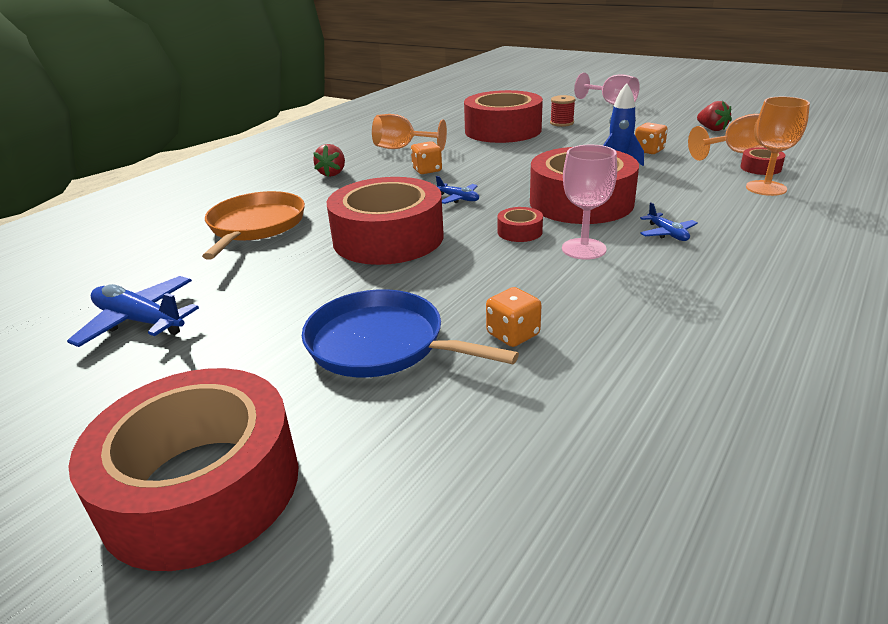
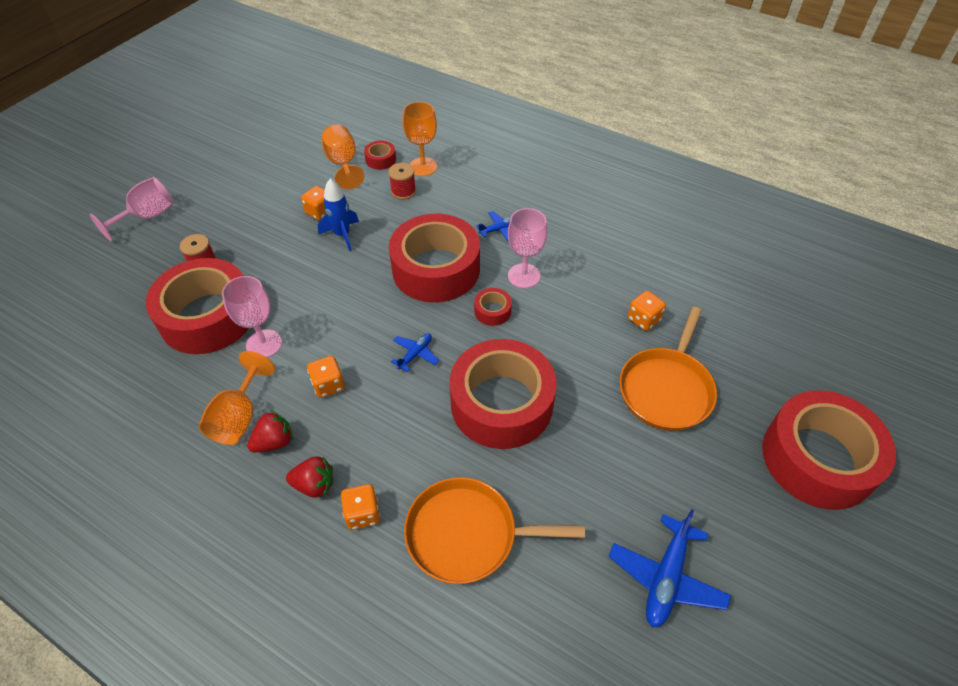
camera: 95 degrees left, 20 degrees up
(298, 189) = (362, 514): none -> orange dice
(382, 344) = (666, 389): blue pan -> orange pan
(474, 148) = (264, 344): none -> pink goblet
(709, 181) = (403, 191): none -> red spool
(712, 129) = (273, 164): red strawberry -> red strawberry (274, 442)

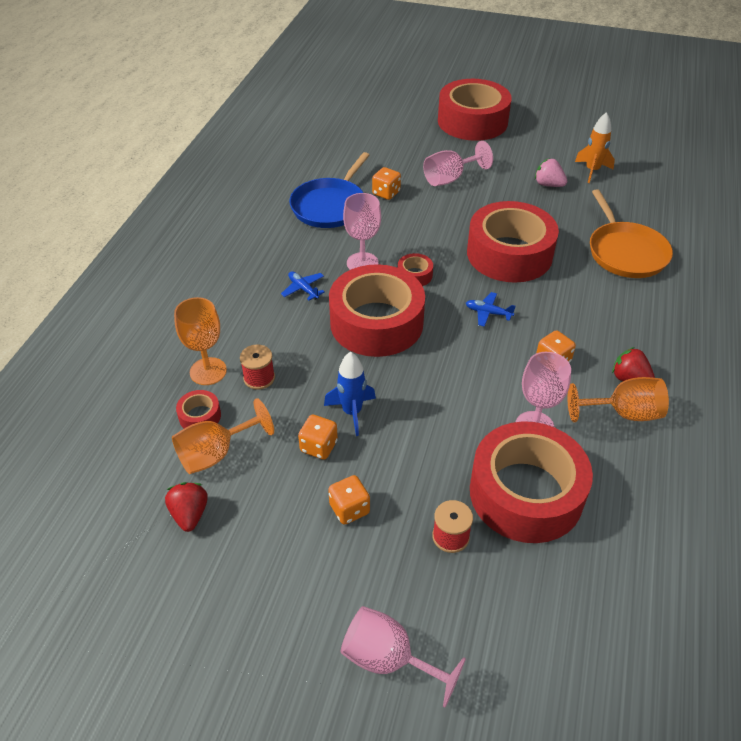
camera: 105 degrees left, 5 degrees down
(314, 485) = (647, 340): red strawberry -> red strawberry (190, 514)
(362, 514) = (649, 307): orange dice -> orange dice (349, 509)
(627, 269) = (330, 206): none -> blue pan
(637, 500) = (548, 184): none -> pink strawberry
(666, 389) = (450, 178): orange pan -> pink goblet
(666, 577) = (592, 171): blue plane -> orange rocket

